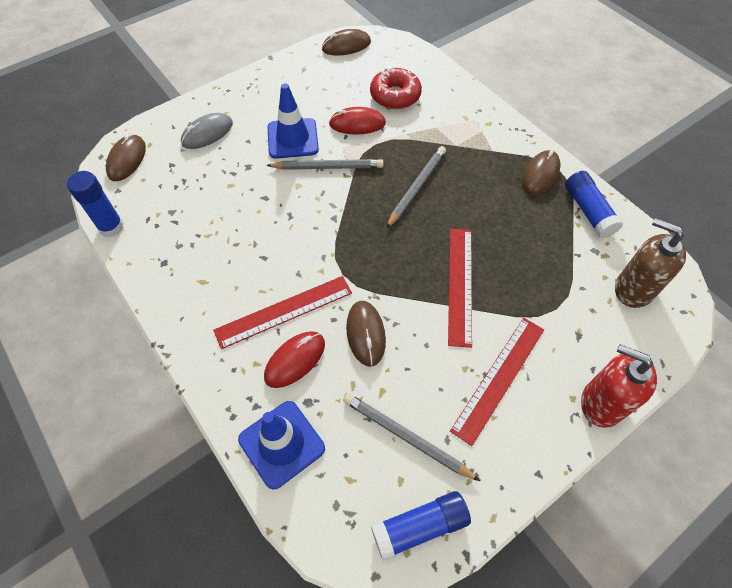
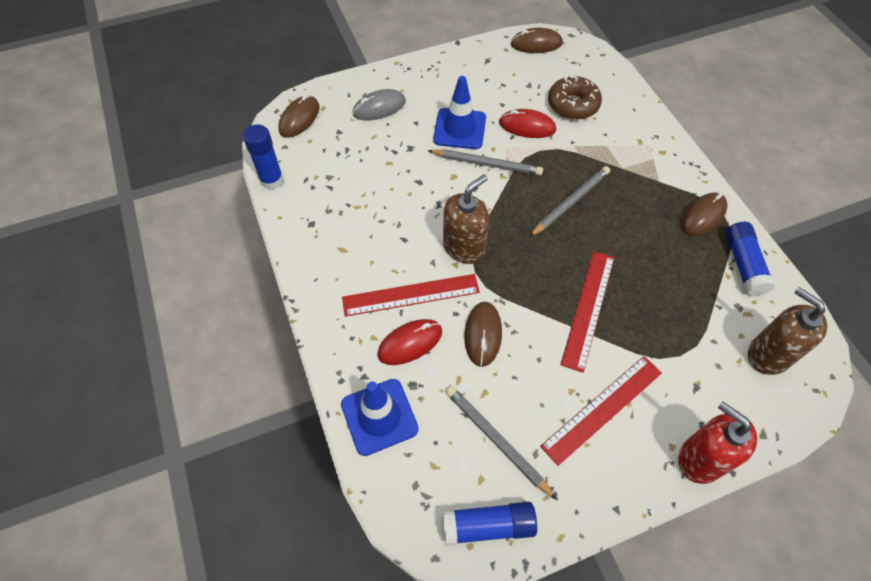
camera: 15 degrees right, 0 degrees up
(326, 252) = (464, 247): none -> brown soap dispenser
(395, 96) = (573, 105): red donut -> brown donut

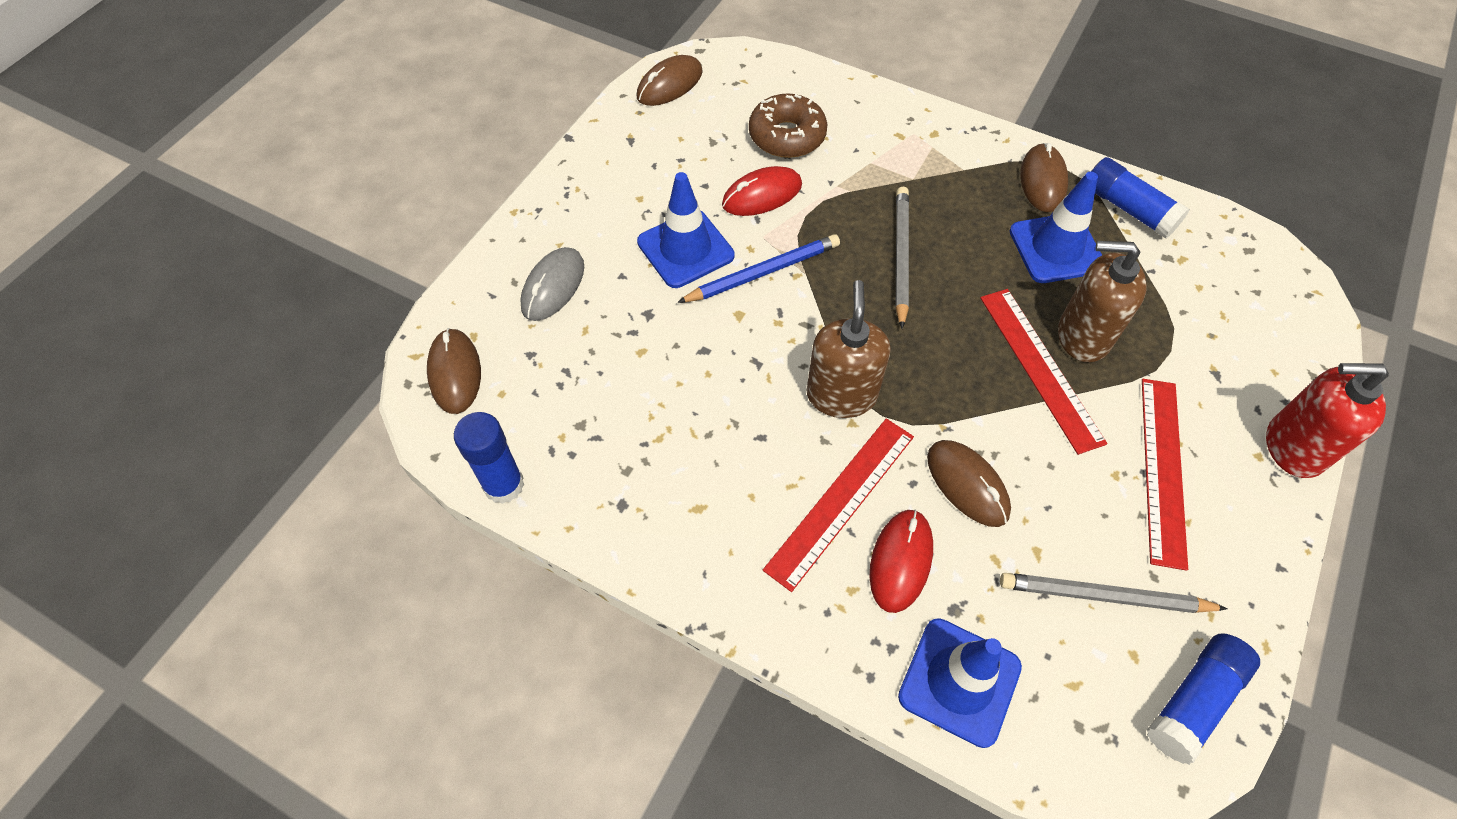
camera: 40 degrees left, 0 degrees up
(487, 164) = (763, 272): grey pencil -> blue pencil
(669, 256) = (1056, 248): none -> blue traffic cone
(768, 355) = (1240, 289): brown soap dispenser -> brown soap dispenser (1083, 336)

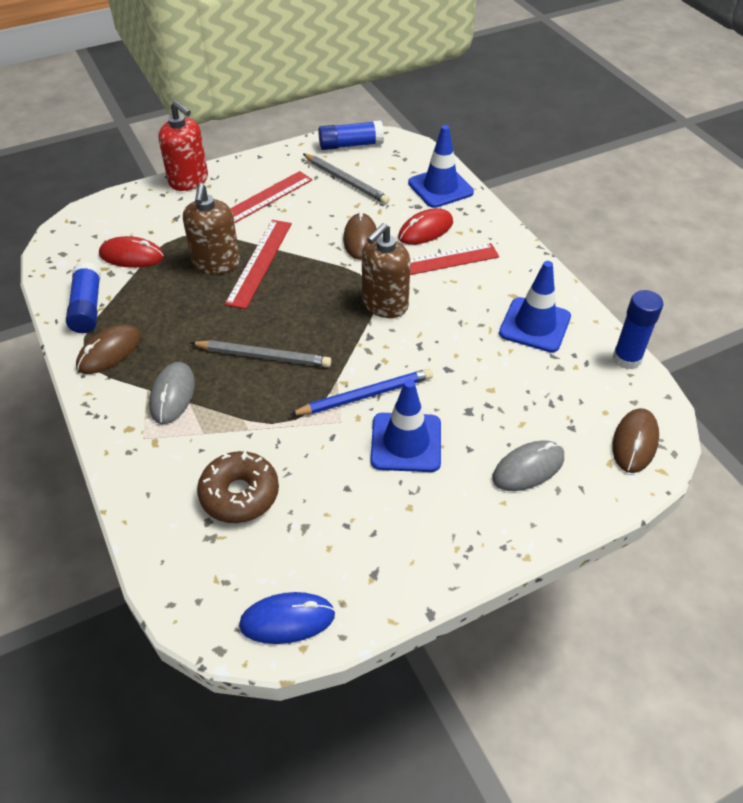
camera: 145 degrees left, 10 degrees down
(669, 84) = (287, 620): brown mouse -> blue mouse
(762, 195) = (311, 453): red mouse -> red mouse (132, 256)
(763, 272) = (365, 395): blue pencil -> blue pencil turned 150 degrees clockwise
(901, 257) = (263, 356): grey pencil -> grey pencil turned 120 degrees counterclockwise
(935, 176) = (172, 395): none -> grey mouse
(1056, 248) = (164, 310): blue traffic cone -> blue traffic cone (534, 325)
(1083, 336) = (216, 263): brown soap dispenser -> brown soap dispenser turned 45 degrees clockwise

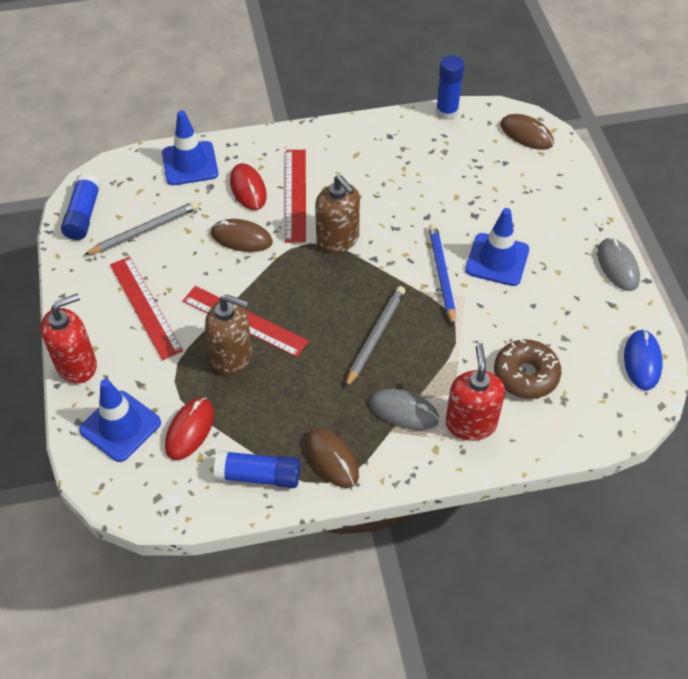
camera: 75 degrees left, 5 degrees up
(164, 453) = (470, 423): none -> red soap dispenser
(528, 468) = (537, 196): grey mouse -> grey mouse (617, 266)
(534, 325) = (395, 152): blue traffic cone -> blue traffic cone (120, 426)

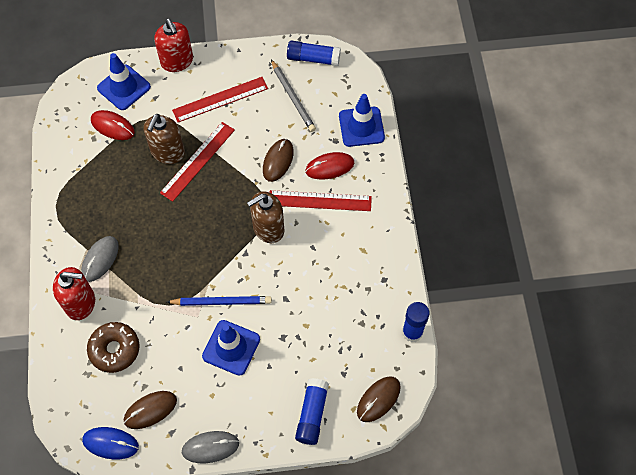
camera: 95 degrees right, 10 degrees up
(258, 476) = (69, 165): blue glue stick -> blue glue stick (312, 414)
(331, 459) = (72, 210): brown mouse -> brown mouse (150, 410)
(375, 337) = (168, 247): grey pencil -> none

